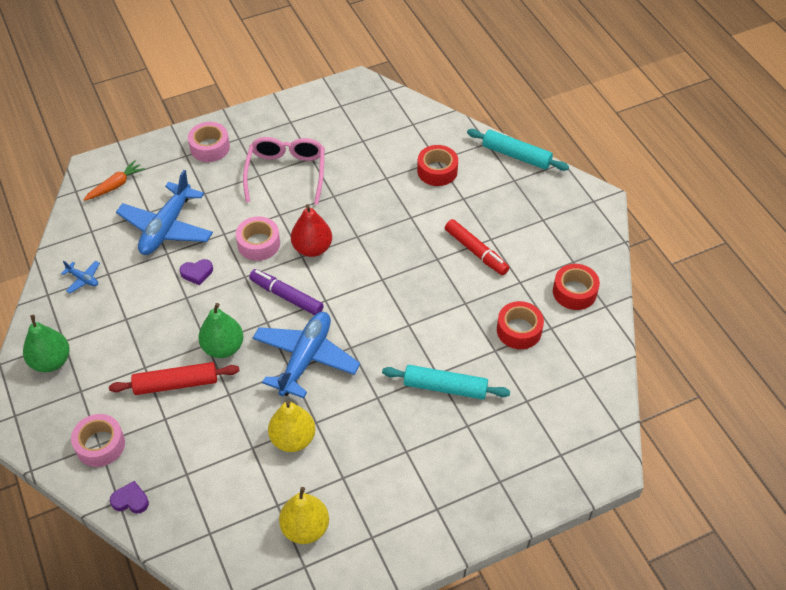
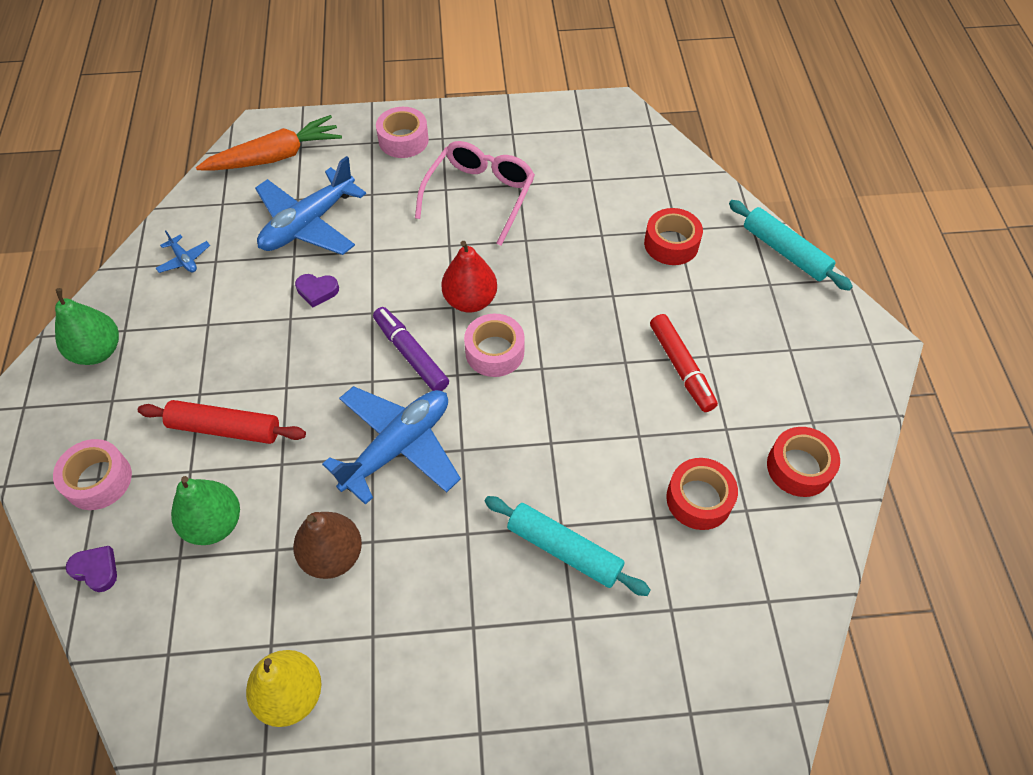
camera: 20 degrees right, 5 degrees up
(115, 185) = (275, 157): orange carrot -> orange carrot, size x1.68
(223, 347) = (303, 398): green pear -> green pear (214, 524)
(259, 244) = (407, 275): pink tape -> pink tape (494, 352)
(293, 439) = (332, 555): yellow pear -> brown pear

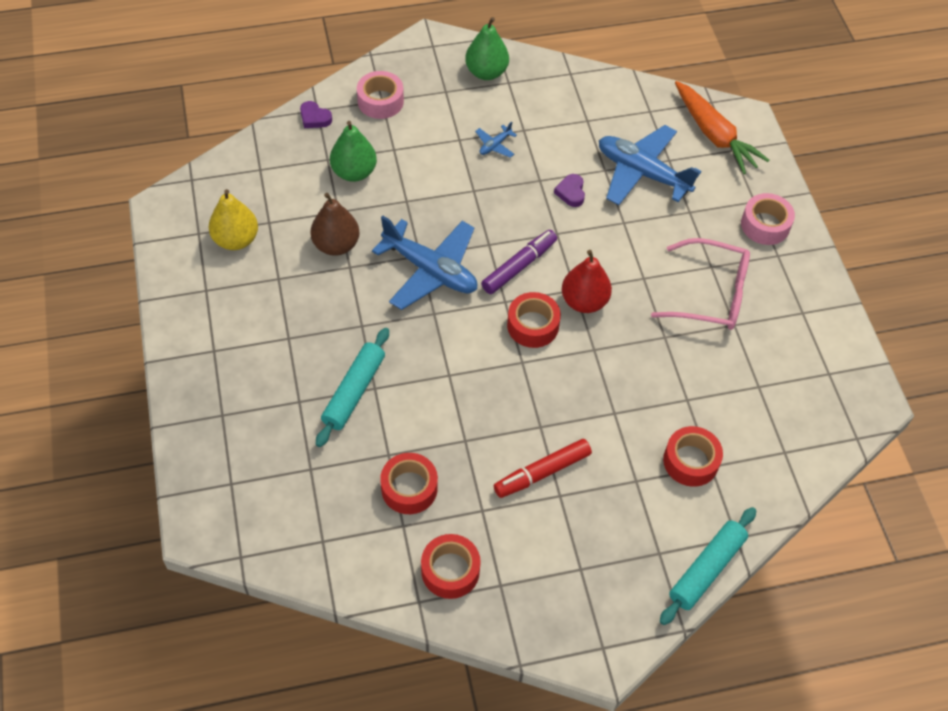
camera: 80 degrees right, 0 degrees up
(96, 570) = (314, 118): purple heart -> purple heart turned 105 degrees clockwise
(184, 260) = (584, 101): blue plane -> blue plane (495, 145)
(225, 428) = (431, 161): red rolling pin -> none
(494, 352) = (533, 325): pink tape -> red tape

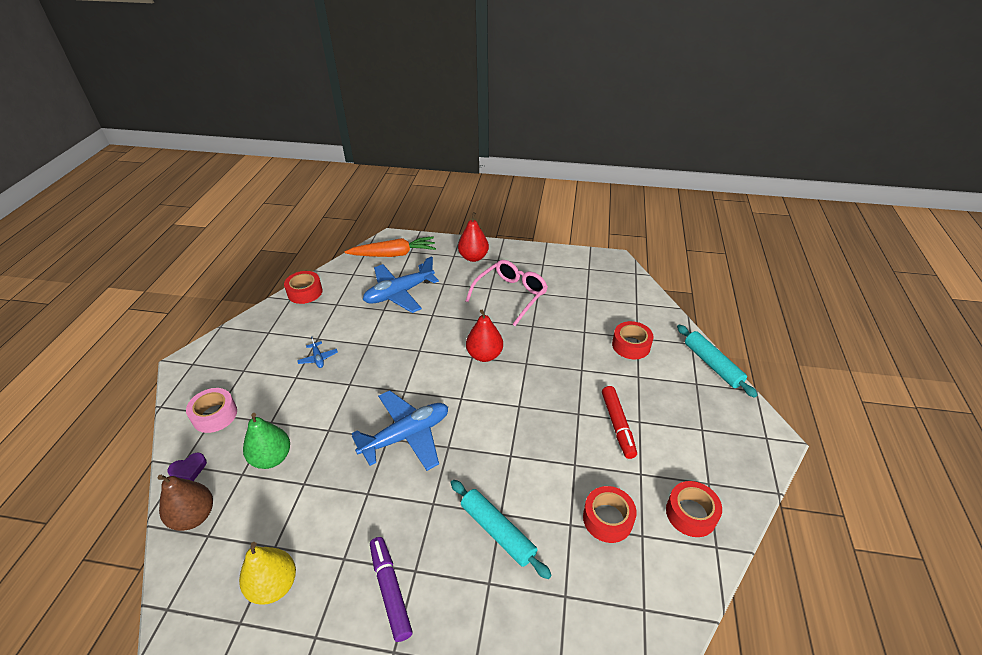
camera: 65 degrees left, 15 degrees down
(336, 245) = (338, 496): brown pear -> brown pear (194, 516)
(486, 72) = (248, 341): green pear -> none
(519, 266) = (435, 380): purple marker -> purple marker (390, 590)
(533, 325) = (490, 389): red tape -> red tape (305, 292)
(571, 192) = (390, 332): purple heart -> none
(765, 225) = (473, 257): pink tape -> red pear

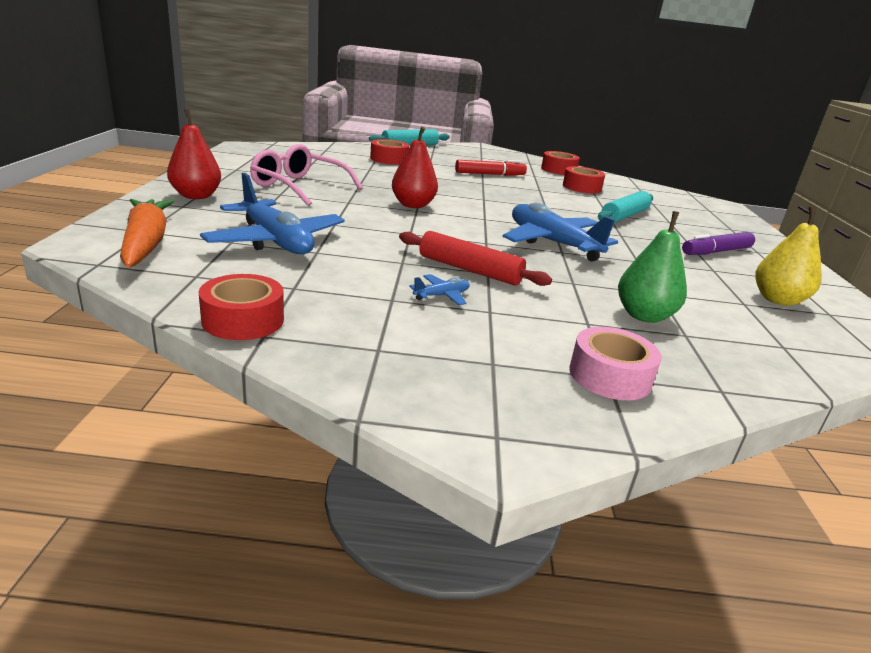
camera: 100 degrees left, 15 degrees down
(189, 469) = (722, 381): purple heart -> none
(194, 516) = (776, 361): brown pear -> none
(354, 375) = (469, 270): none -> red rolling pin

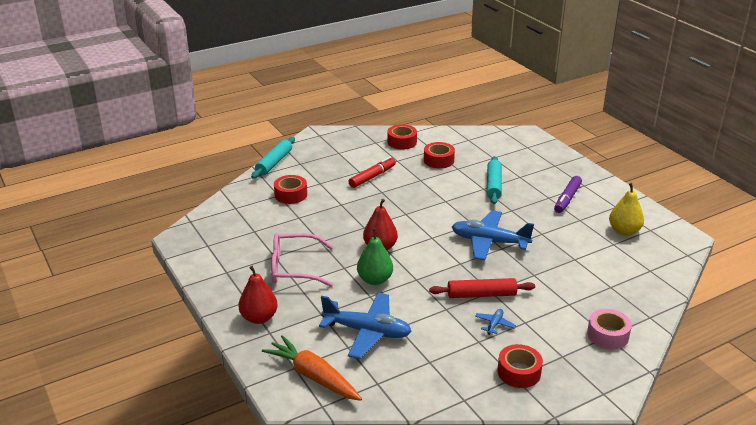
camera: 30 degrees left, 5 degrees up
(243, 320) = (443, 397): red tape -> red tape (519, 372)
(644, 316) = (584, 283): green pear -> green pear (375, 280)

